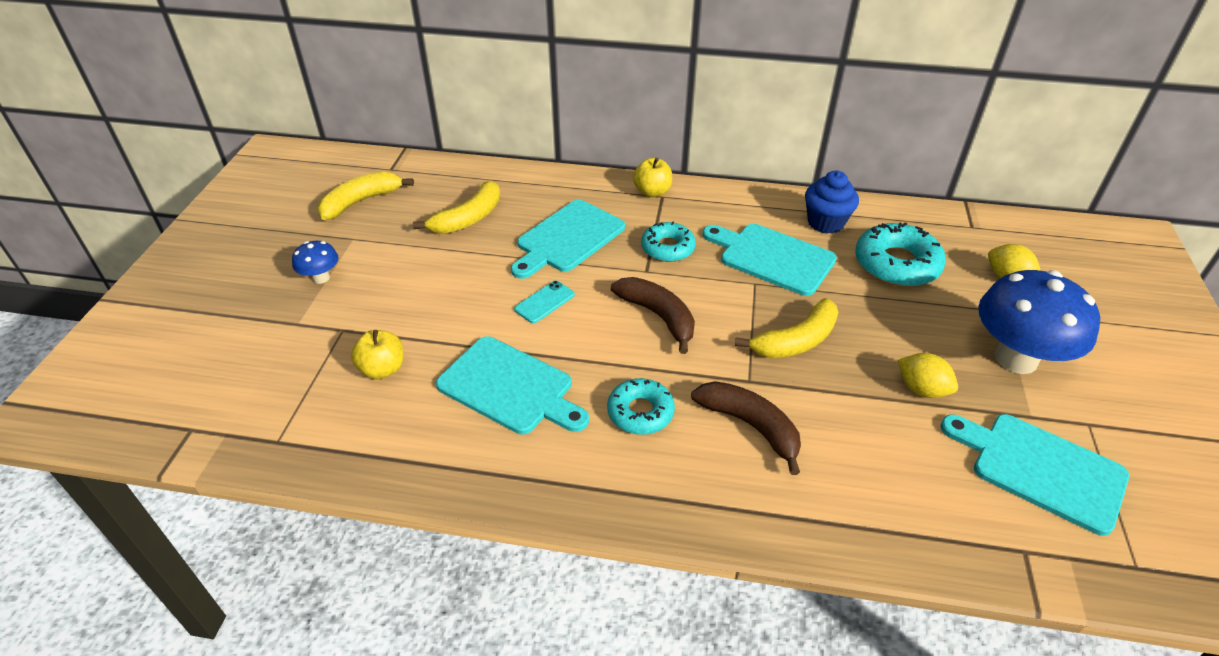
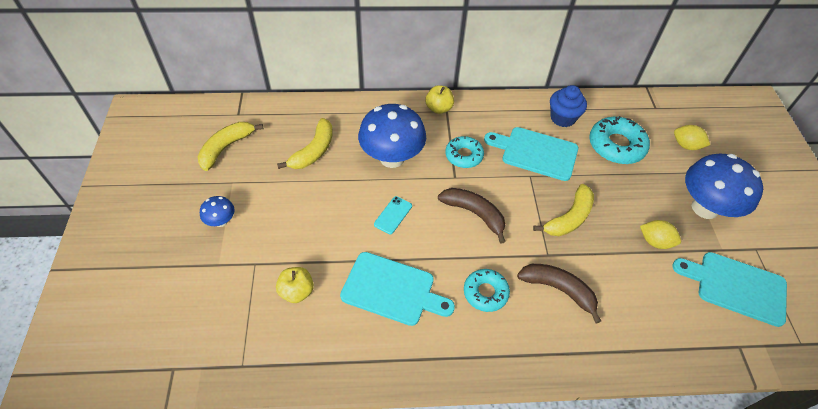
camera: 15 degrees left, 10 degrees up
(568, 238) = (392, 158): turquoise cutting board -> blue mushroom

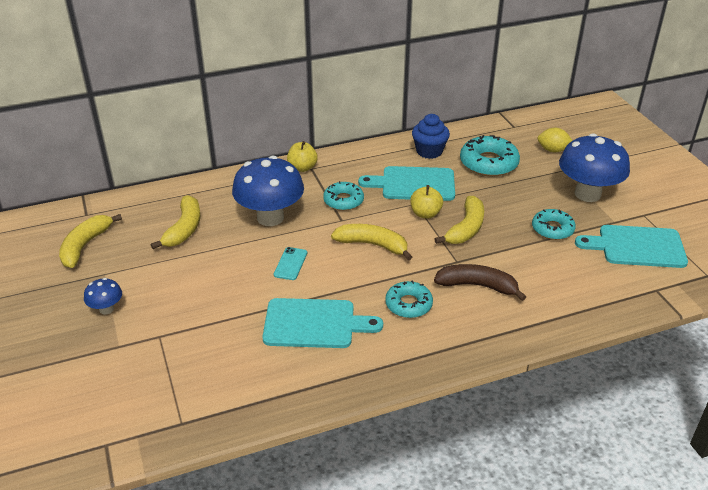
camera: 15 degrees left, 15 degrees down
(297, 291) = (215, 348): yellow apple -> yellow apple (425, 214)
(474, 214) = (373, 245): brown banana -> yellow banana
(655, 241) = (552, 229): yellow lemon -> turquoise donut

